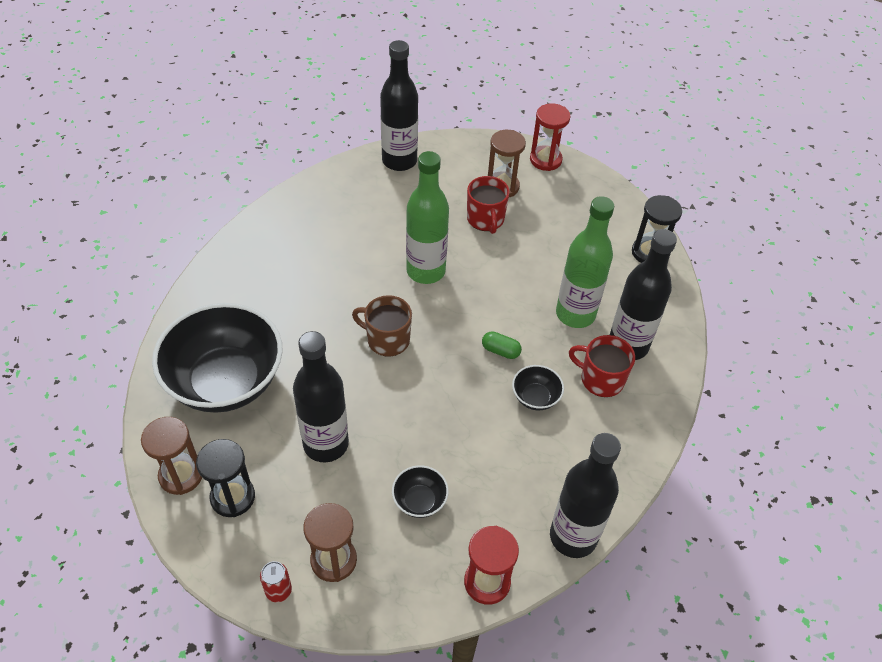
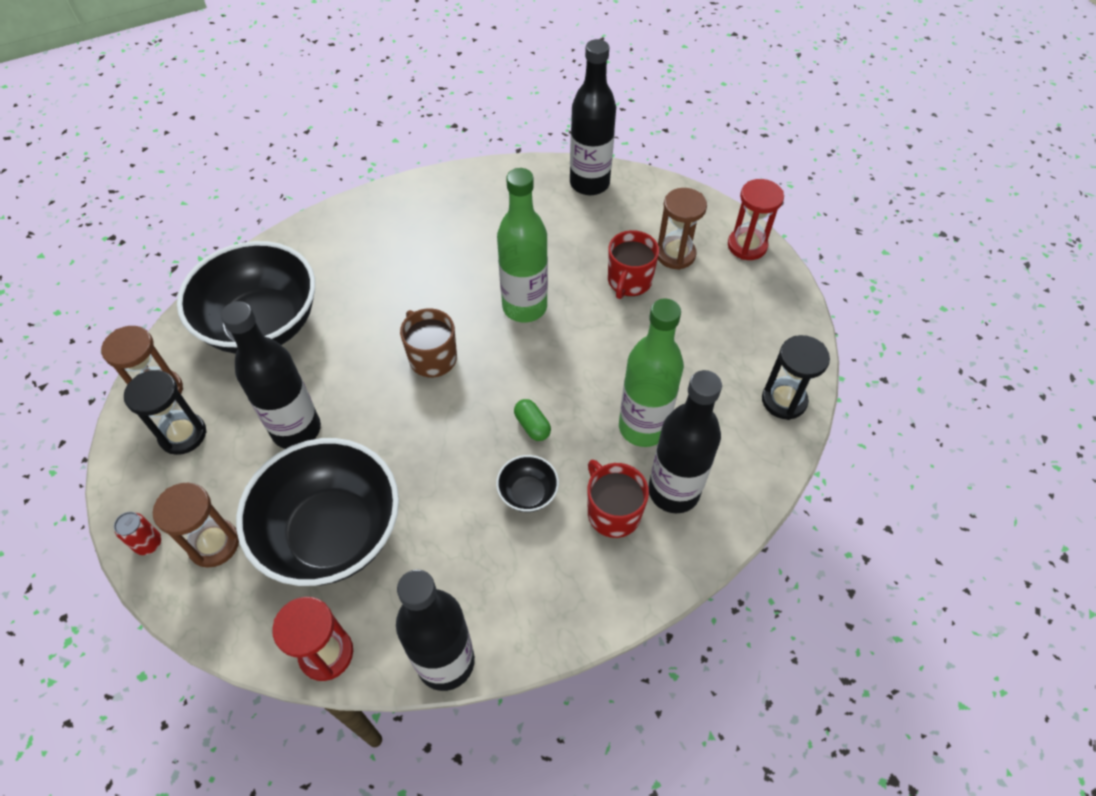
camera: 35 degrees right, 5 degrees up
(419, 501) = (332, 533): black bowl -> black bowl, size x2.39

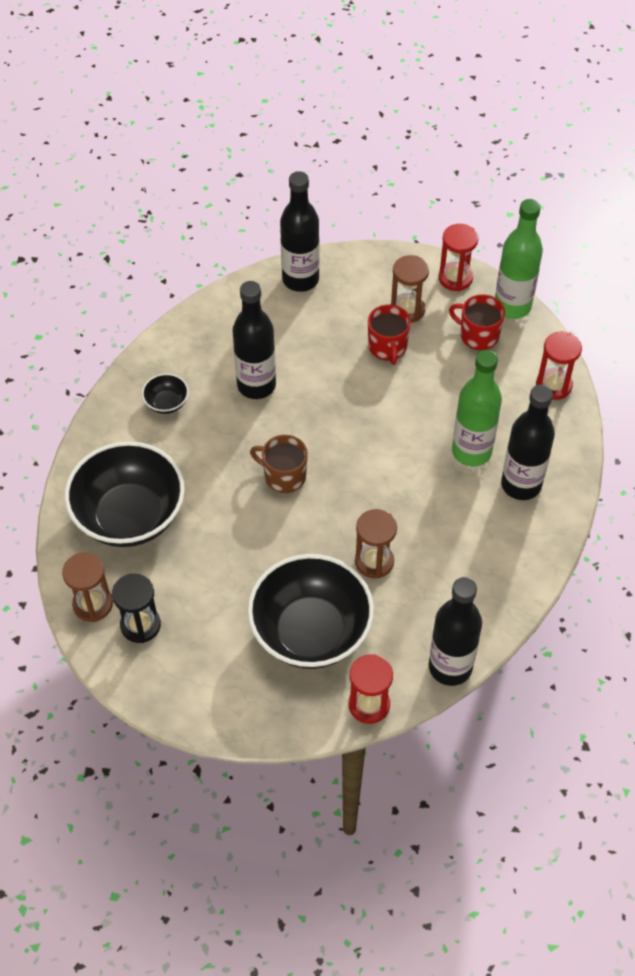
camera: 30 degrees left, 0 degrees up
(148, 543) = (184, 707): red can -> none
(214, 544) = (232, 682): brown hourglass -> brown hourglass (374, 561)
(296, 430) = (225, 578): black bottle -> black bottle (256, 385)
(524, 307) = (324, 404): green bottle -> green bottle (512, 306)
(528, 493) = (425, 536): black bowl -> black bowl (167, 403)
(532, 425) = (394, 488): green capsule -> none
(613, 512) = (490, 519): red mug -> red mug (478, 335)
(784, 400) = (553, 385): black hourglass -> red hourglass

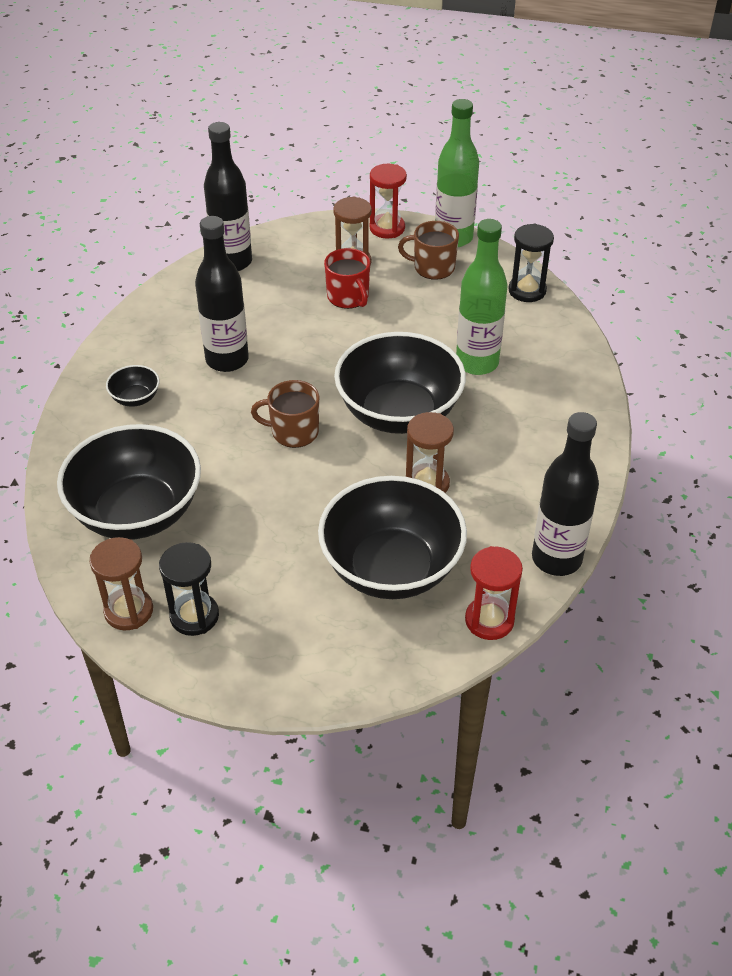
camera: 20 degrees left, 10 degrees down
(380, 483) = (399, 413): none -> black bowl
(478, 335) = (433, 268): red mug -> brown mug
(521, 485) = (540, 378): black bottle -> none
(553, 385) = (527, 290): red hourglass -> black hourglass

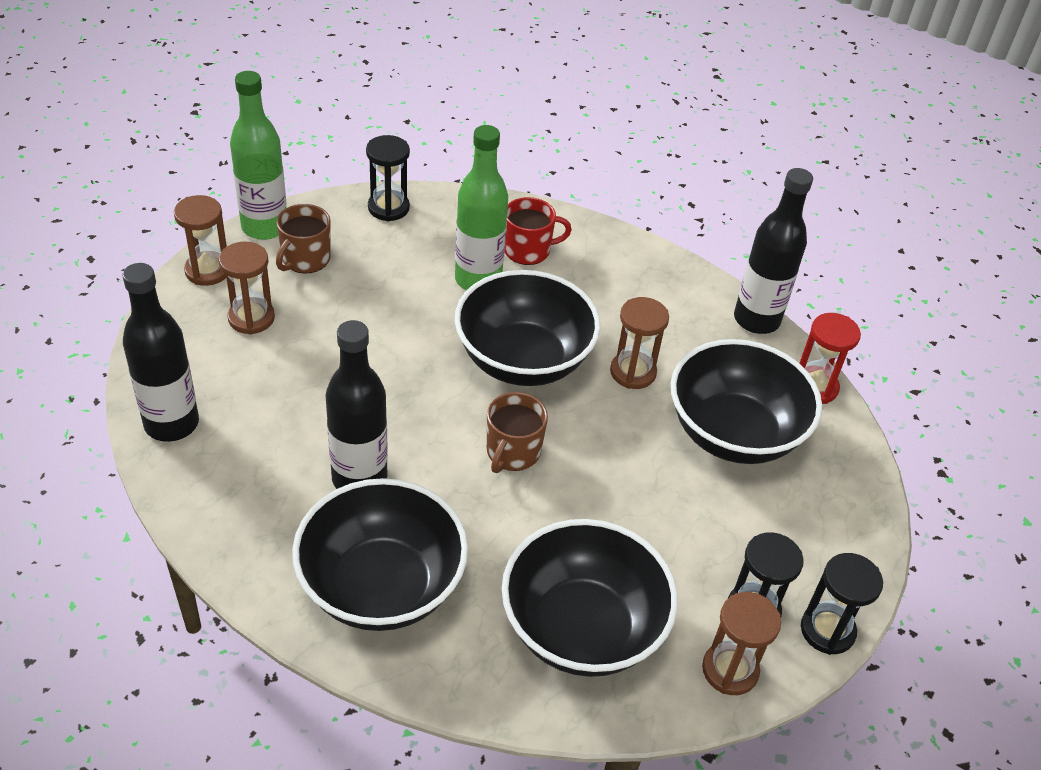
camera: 75 degrees left, 0 degrees up
(135, 398) = (381, 586): black bowl -> black bowl, size x2.39
(192, 672) = (827, 630): none -> black hourglass
(348, 297) = (311, 340): red mug -> red mug (528, 250)
(387, 228) = (207, 271): red hourglass -> brown hourglass

